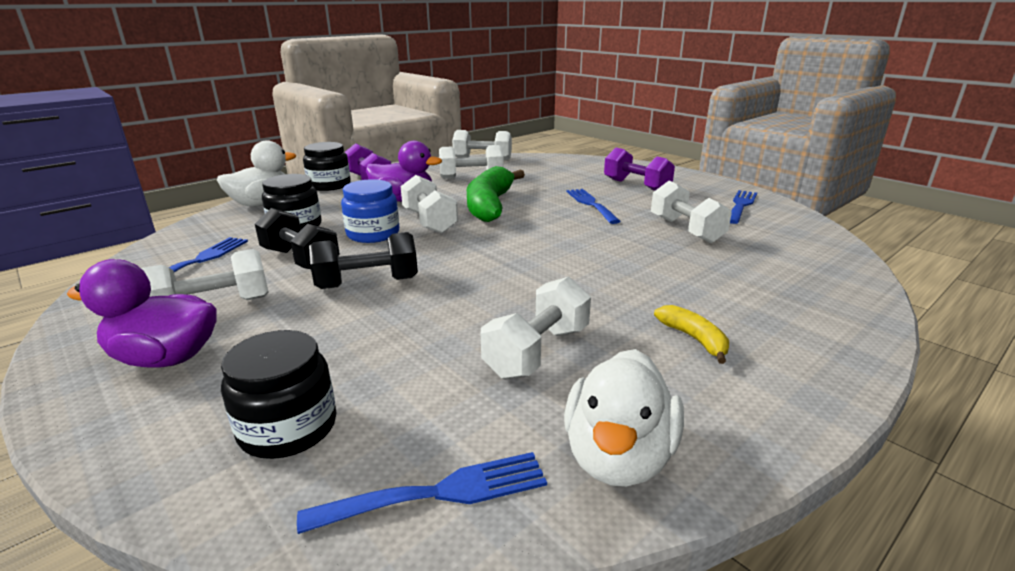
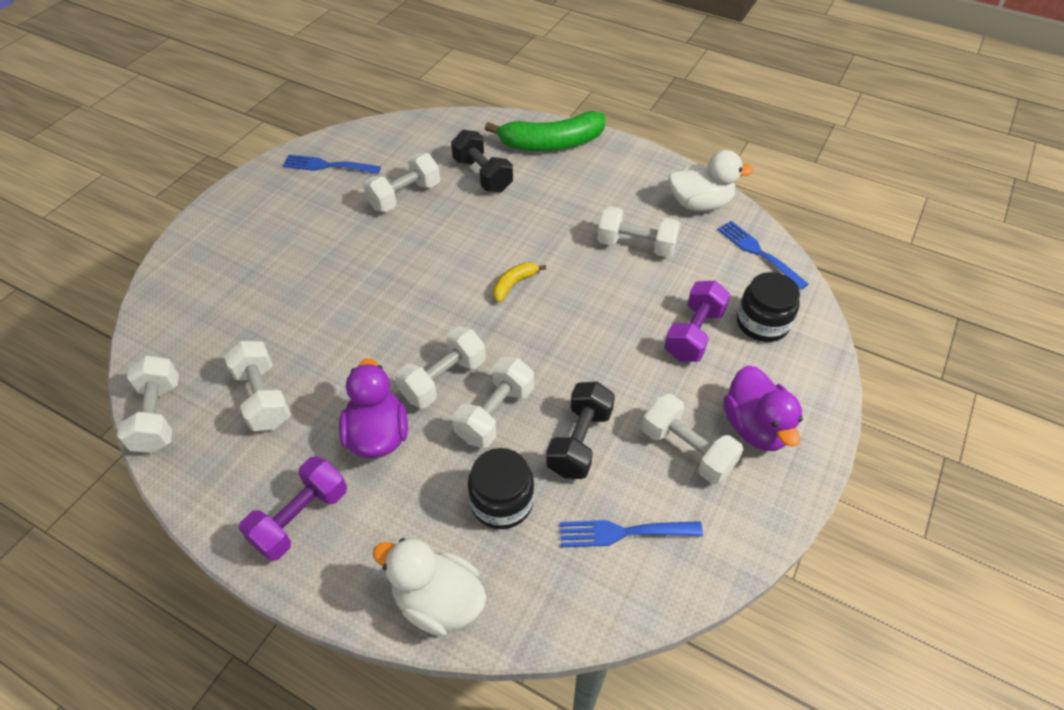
camera: 110 degrees left, 25 degrees up
(329, 185) = (333, 562): black jar -> none
(367, 283) = (597, 366): black dumbbell -> black dumbbell (482, 175)
(373, 234) = (495, 414): blue jar -> white dumbbell
(490, 205) = (375, 344): green banana -> green banana (551, 143)
(590, 204) = (350, 264): blue fork -> none
(636, 185) = (275, 238): purple dumbbell -> purple dumbbell (693, 334)
(694, 339) = (585, 185): yellow banana -> yellow banana (514, 284)

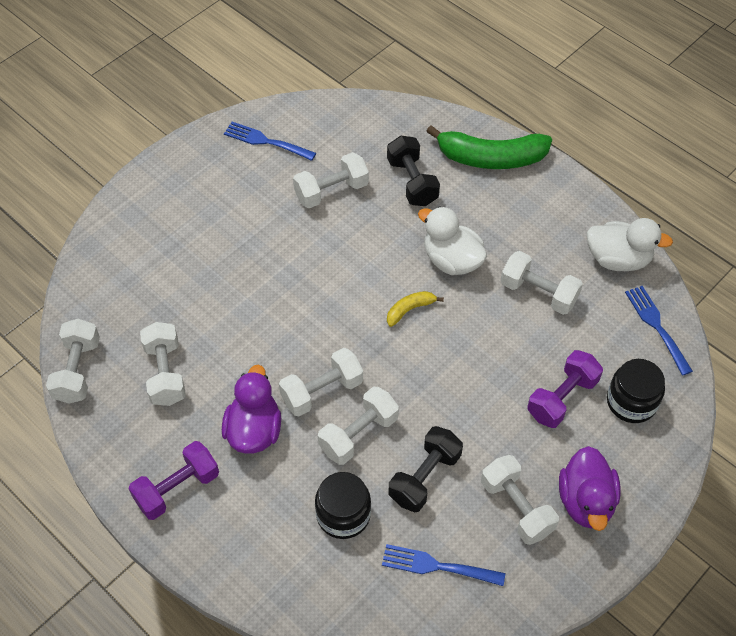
camera: 15 degrees right, 5 degrees up
(438, 601) = (271, 584): white duck -> white duck (451, 260)

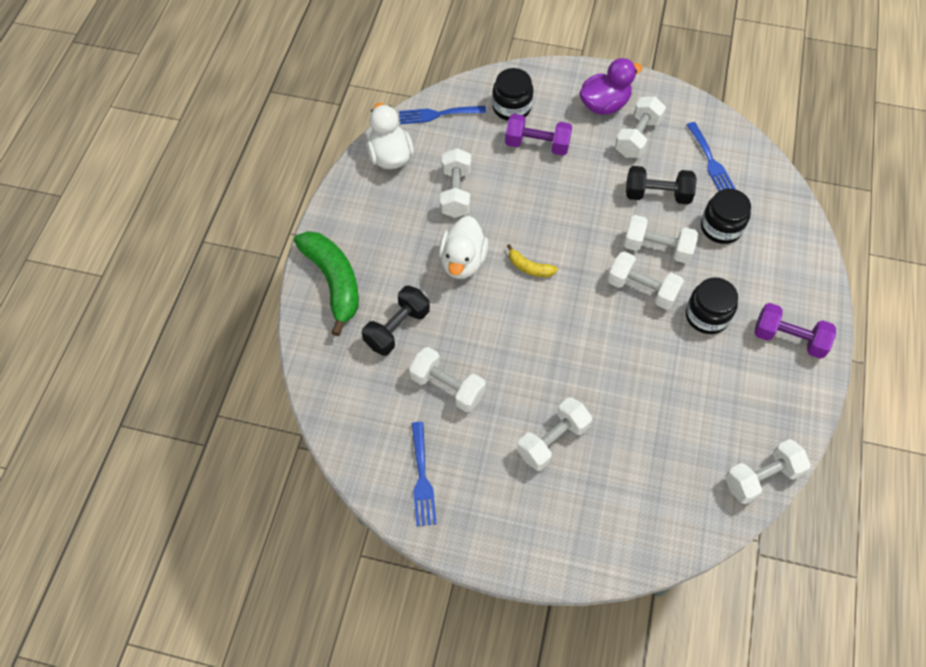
camera: 120 degrees left, 5 degrees up
(165, 373) = (711, 407): white dumbbell -> white dumbbell (553, 440)
(254, 430) = (707, 315): purple duck -> black jar
(656, 326) = (438, 114): blue fork -> blue fork turned 45 degrees clockwise

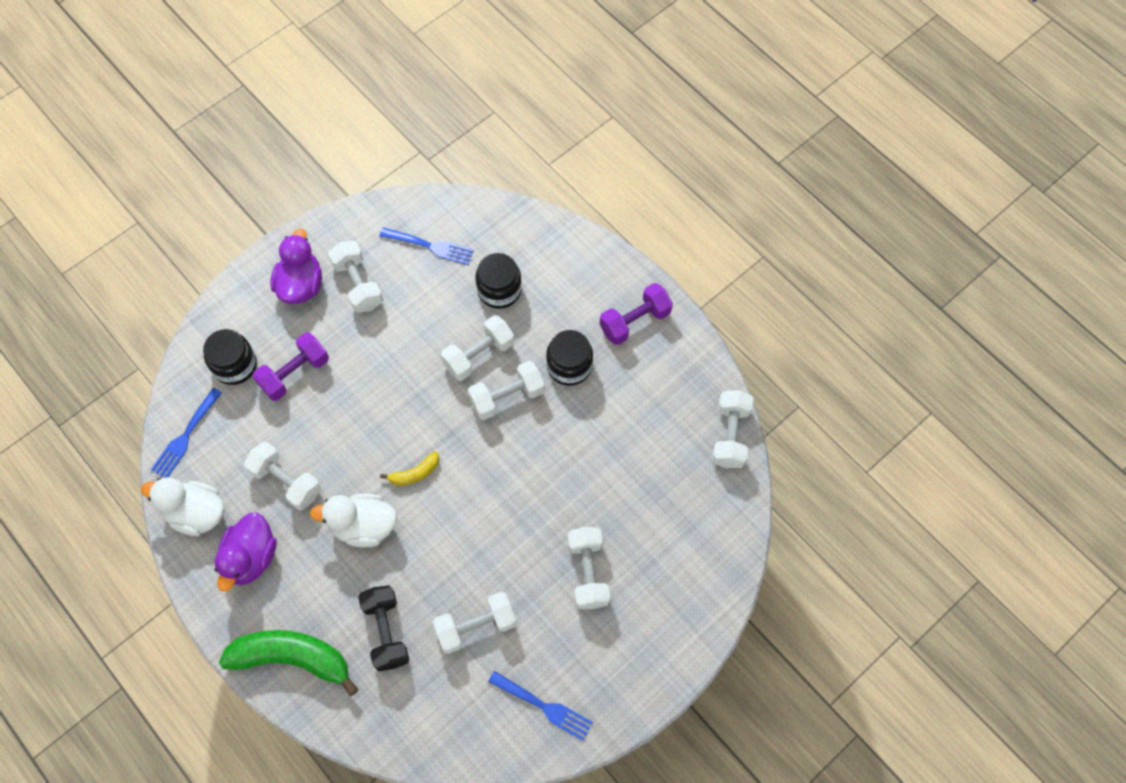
camera: 55 degrees left, 5 degrees up
(385, 208) = (251, 557): none -> purple duck
(462, 261) = (363, 526): white duck -> white duck turned 135 degrees clockwise
(657, 195) = (428, 314): black dumbbell -> none

